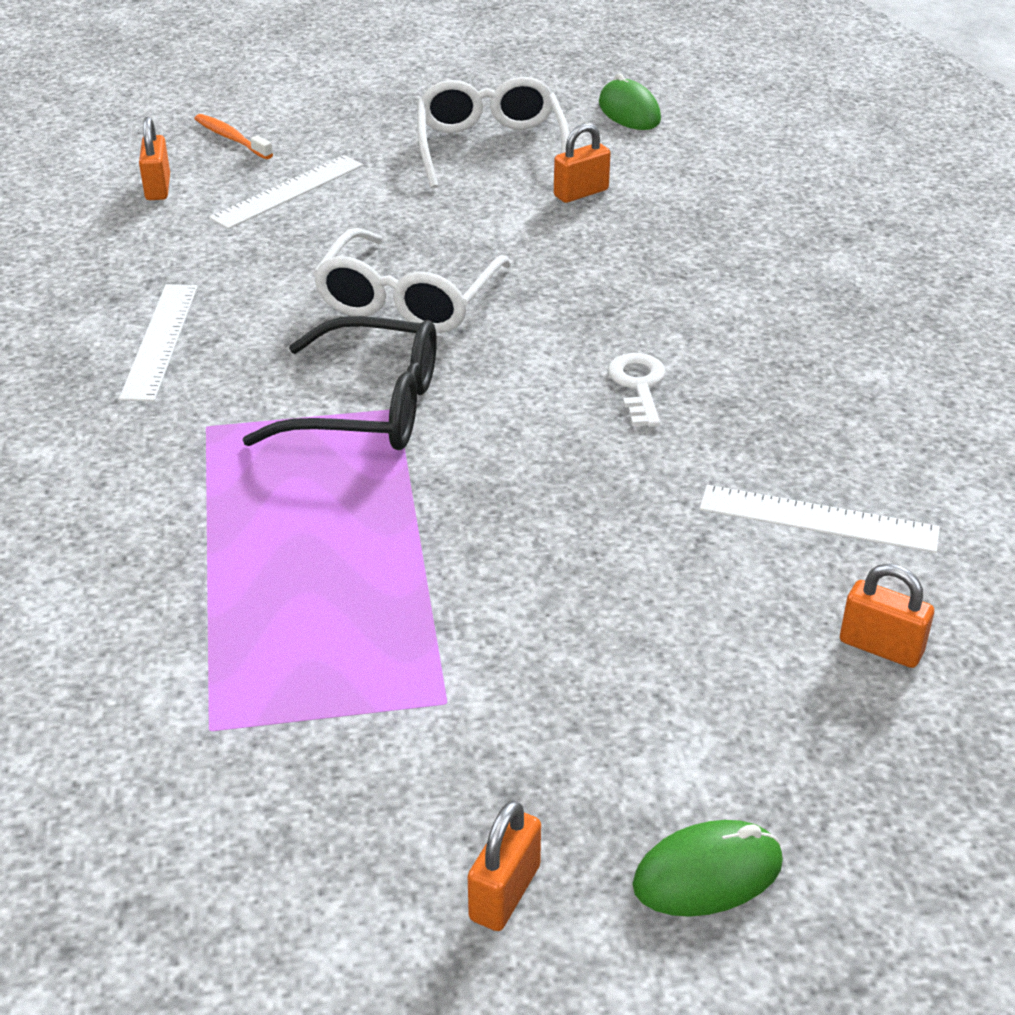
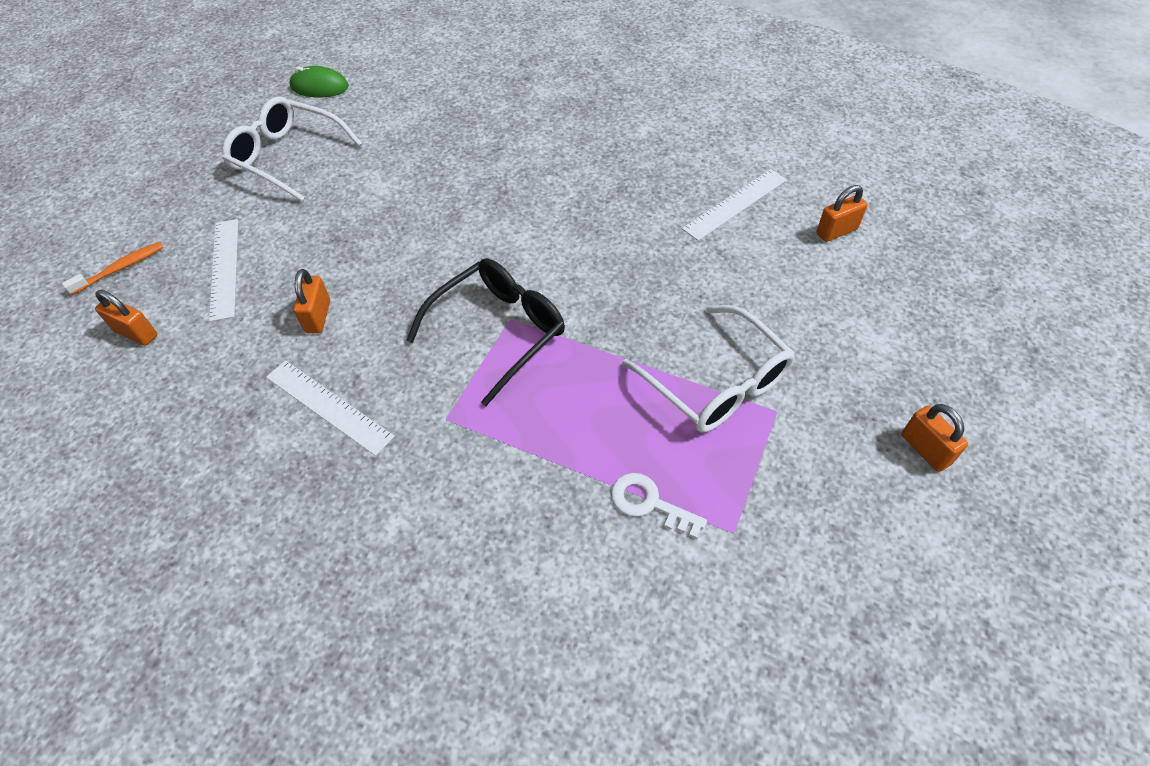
camera: 55 degrees left, 15 degrees up
(231, 138) = (121, 268): orange toothbrush -> orange toothbrush turned 150 degrees clockwise
(408, 300) = (408, 265): white glasses -> white glasses (716, 383)
(581, 193) = (379, 145): orange padlock -> orange padlock (318, 316)
(638, 386) = (579, 212): white key -> white key (649, 503)
(707, 874) = (948, 366): green mouse -> none

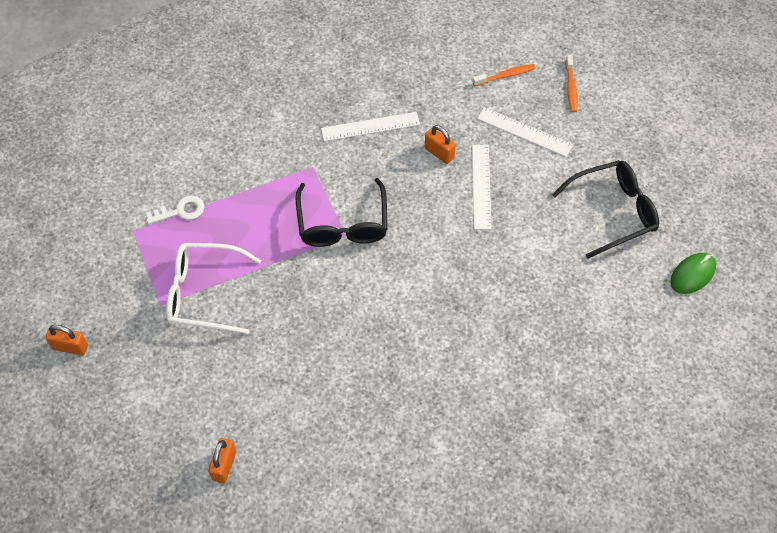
camera: 130 degrees right, 5 degrees up
(136, 333) = (505, 75): orange padlock -> orange toothbrush
(288, 157) = (613, 212): white glasses -> black glasses
(735, 204) = (308, 430): white ruler -> white ruler (481, 186)

